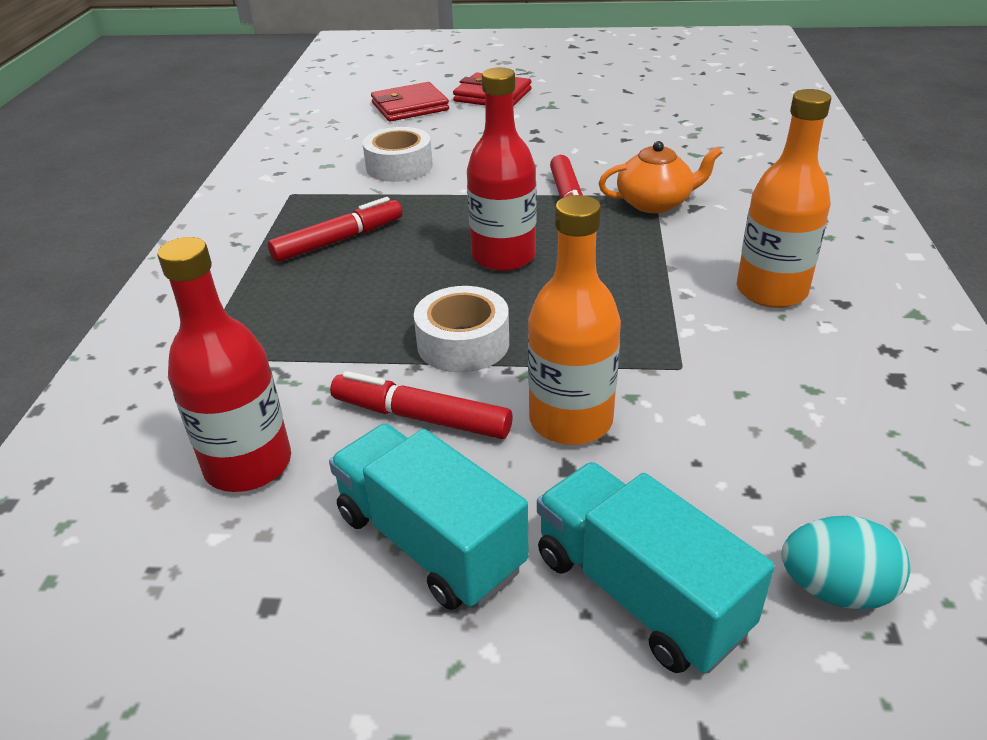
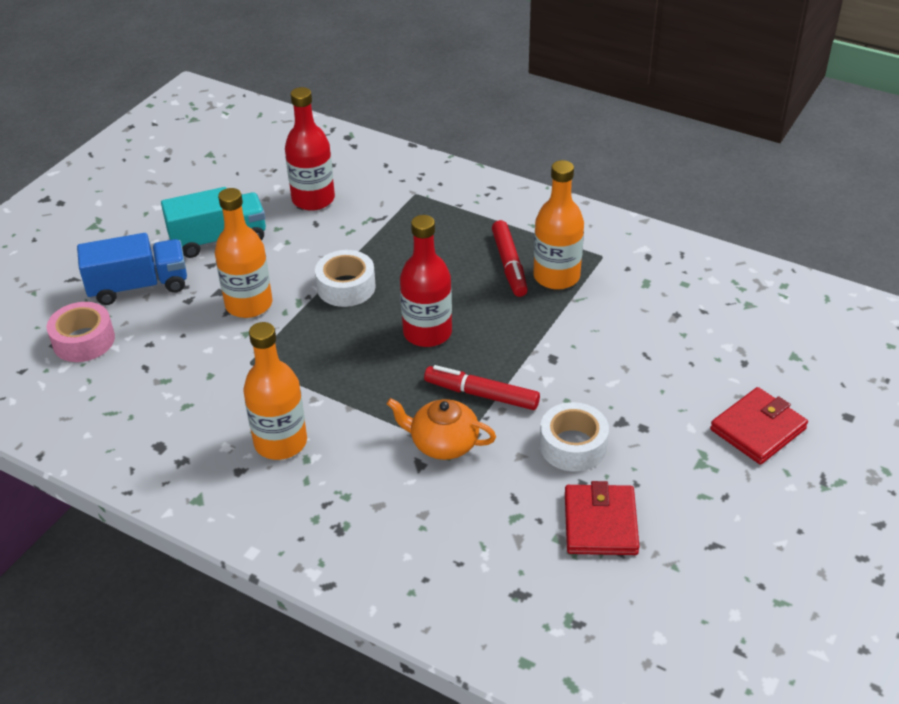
camera: 115 degrees right, 5 degrees up
(344, 209) = (556, 276): none -> orange bottle
(399, 166) = (615, 320): white tape -> white tape (573, 445)
(410, 107) = (757, 361): red wallet -> red wallet (600, 523)
(421, 417) = (298, 256): red marker -> none
(639, 592) = (138, 286): turquoise truck -> blue truck
(655, 203) = (443, 443): orange teapot -> orange teapot turned 90 degrees clockwise
(835, 589) = (83, 340): turquoise egg -> pink tape

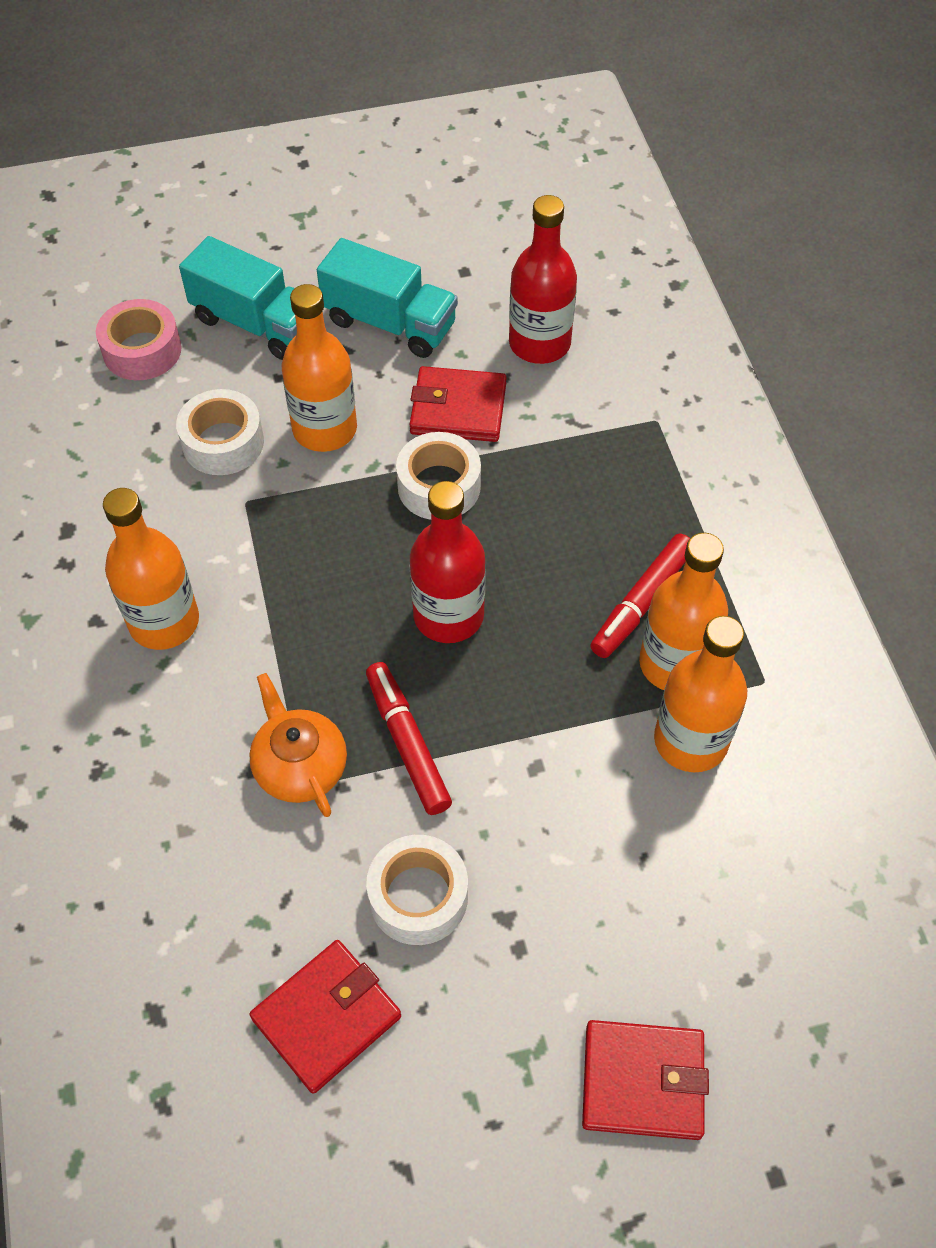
camera: 45 degrees right, 15 degrees up
(138, 286) = (256, 323): blue truck -> turquoise truck
(197, 347) = (223, 442): none -> white tape
(309, 251) = (458, 409): none -> red wallet
(603, 299) = (690, 741): none -> orange bottle

